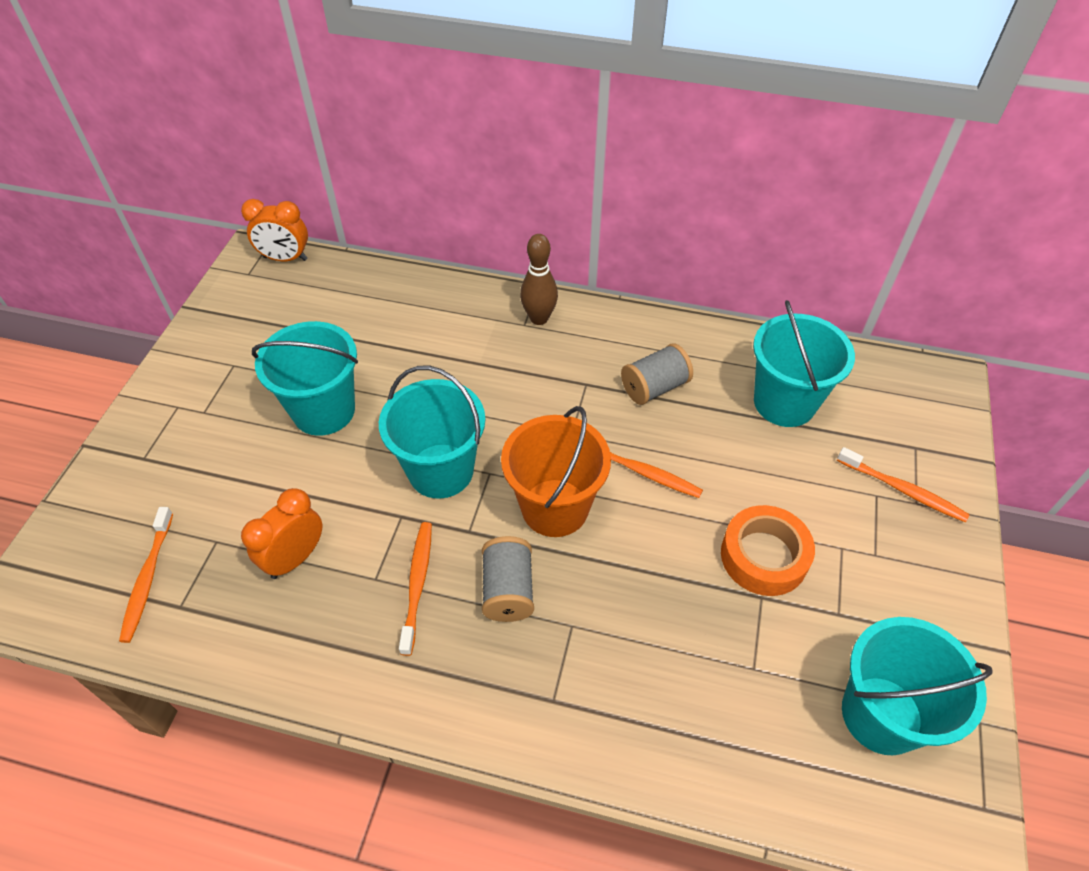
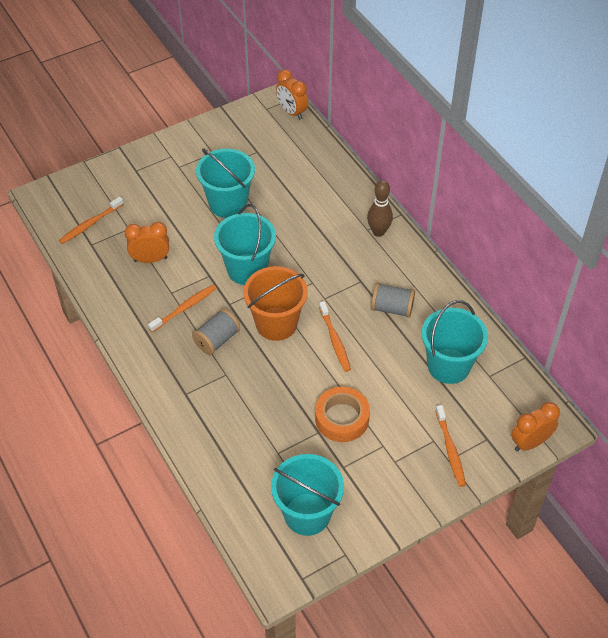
camera: 45 degrees right, 0 degrees up
(952, 417) = (530, 442): none -> orange clock

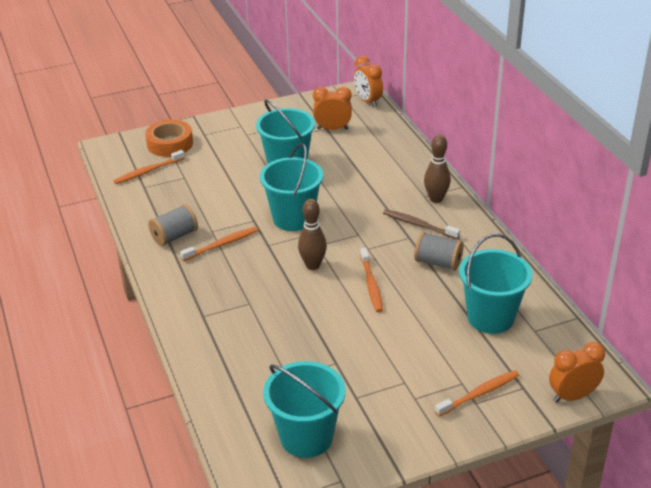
camera: 10 degrees right, 15 degrees down
(150, 259) = (198, 203): orange clock -> orange clock (332, 129)
(217, 340) = (248, 273): grey spool -> grey spool (175, 236)
(276, 324) = (313, 265): orange bucket -> brown bowling pin
(342, 418) = (364, 353): orange tape -> orange tape (170, 144)
(367, 265) = (418, 225): none -> brown toothbrush
(450, 450) = (479, 393): orange toothbrush -> orange toothbrush turned 120 degrees counterclockwise

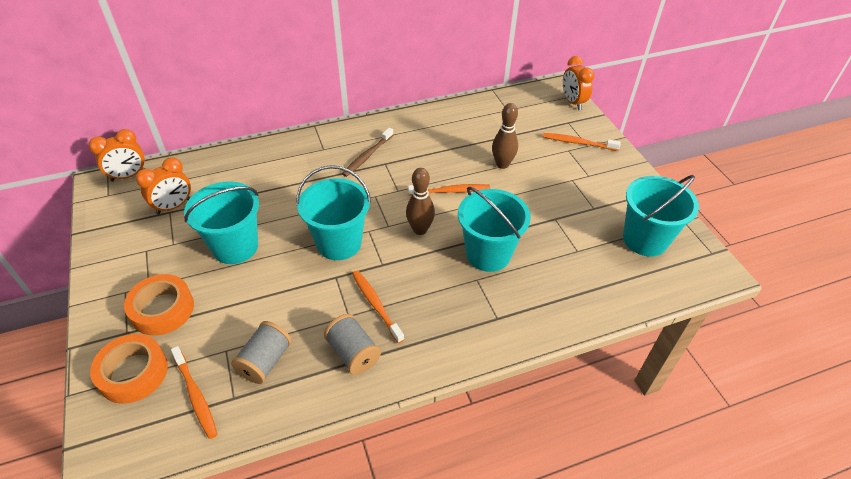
camera: 90 degrees left, 10 degrees up
(223, 144) = (162, 309): none -> orange tape
(332, 129) = (173, 206): orange clock -> orange clock turned 135 degrees counterclockwise
(436, 199) = (329, 142): brown bowling pin -> brown bowling pin (502, 164)
(438, 263) = (423, 149): grey spool -> grey spool (265, 361)
(479, 393) = (577, 142): orange toothbrush -> orange toothbrush turned 45 degrees counterclockwise
(490, 317) = (493, 128): turquoise bucket -> turquoise bucket (488, 254)

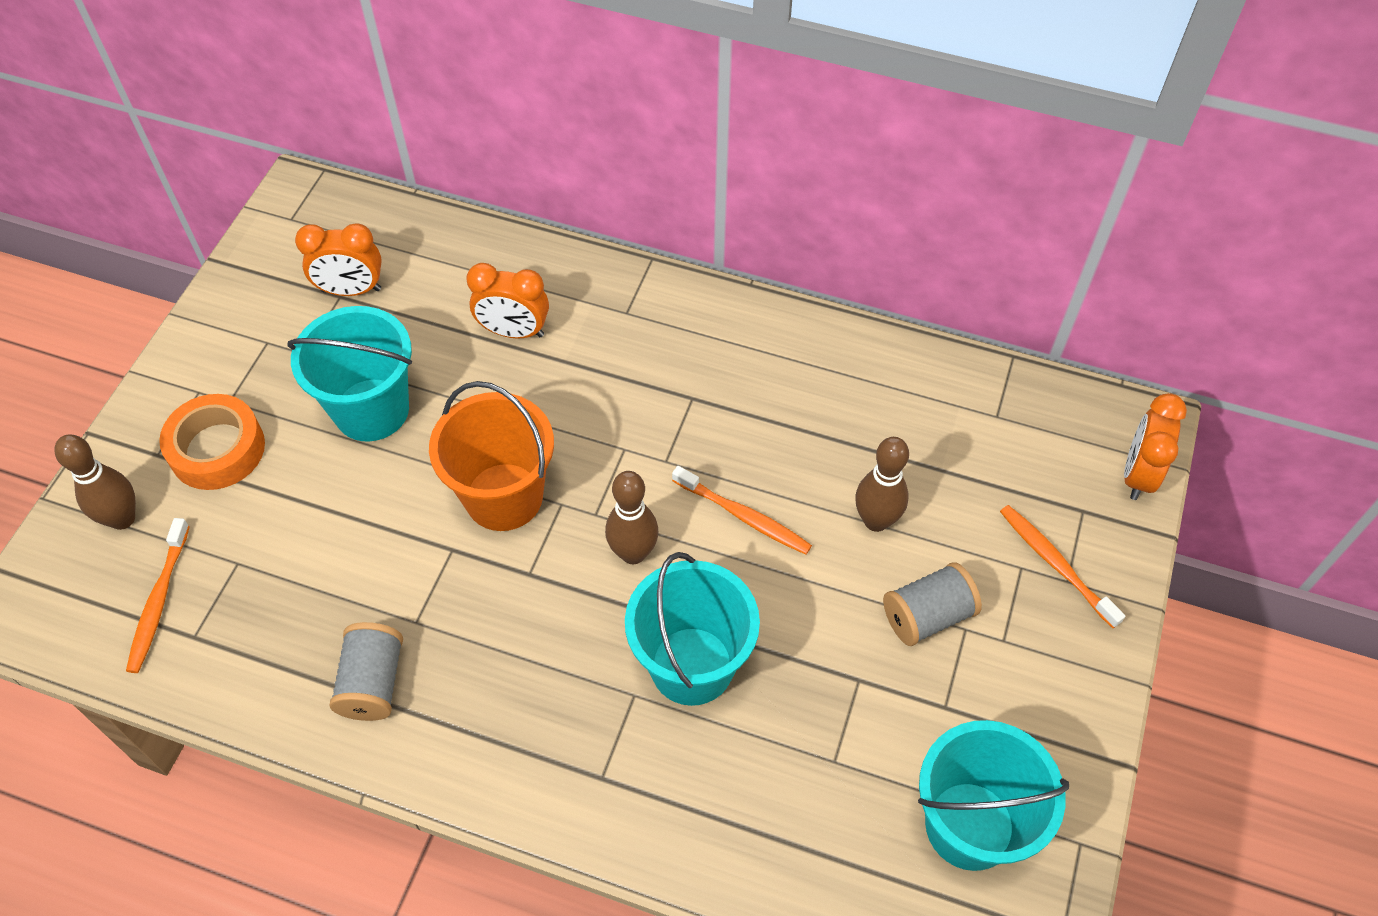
camera: 40 degrees right, 10 degrees up
(128, 176) = (338, 201): orange clock -> orange clock (514, 332)
(133, 373) = (122, 518): orange tape -> brown bowling pin
(265, 361) = (266, 613): grey spool -> grey spool (927, 616)
(339, 243) = (504, 497): turquoise bucket -> orange bucket
(367, 156) = (678, 367): brown toothbrush -> none
(376, 305) = (463, 632): orange toothbrush -> none

